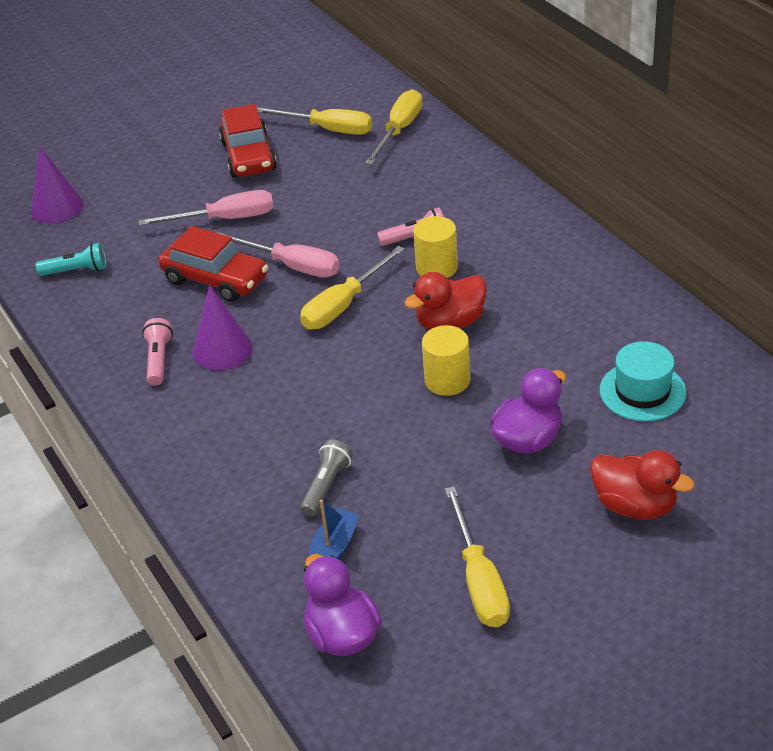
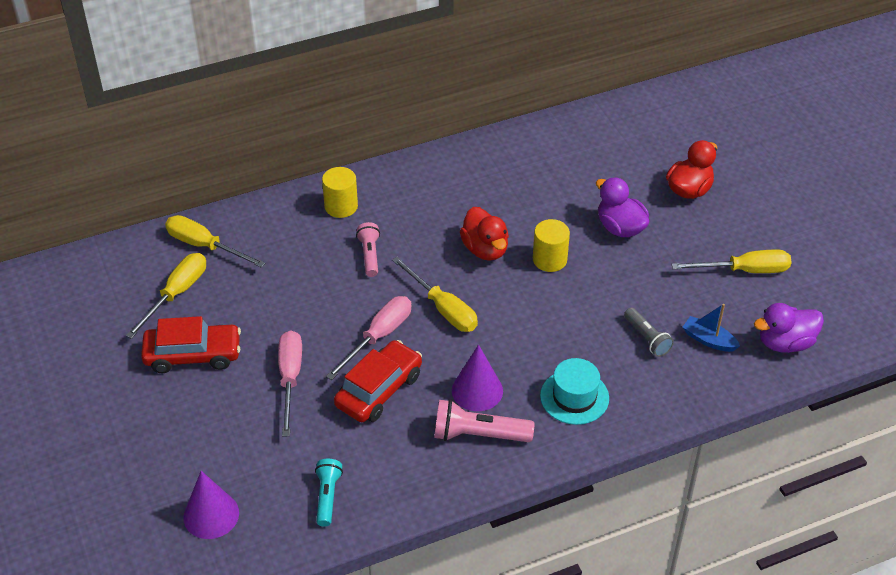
camera: 85 degrees left, 5 degrees up
(158, 360) = (478, 435): pink flashlight -> pink flashlight, size x1.53
(326, 486) = (647, 338): grey flashlight -> grey flashlight turned 150 degrees counterclockwise
(436, 268) = (414, 248): yellow cylinder -> yellow cylinder (341, 206)
(642, 391) = (585, 166): turquoise hat -> turquoise hat (574, 397)

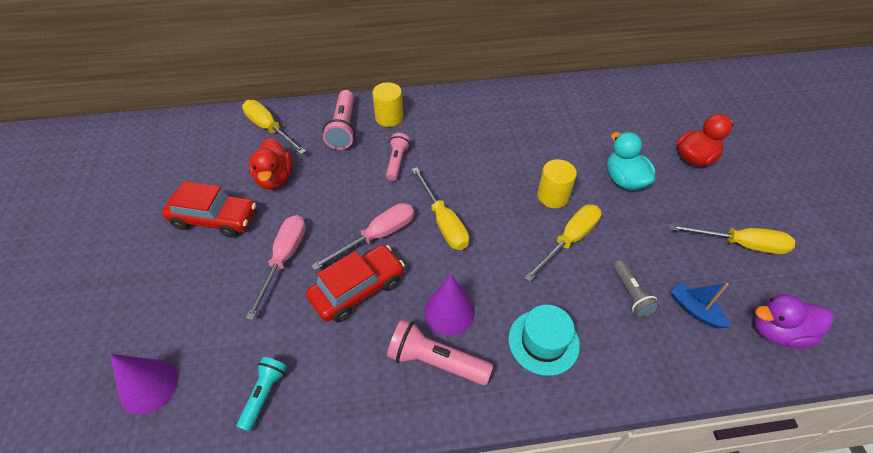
camera: 15 degrees right, 5 degrees up
(176, 294) = (228, 163): yellow screwdriver -> yellow screwdriver (569, 240)
(293, 229) = (344, 128): none -> pink flashlight
(485, 249) = (497, 176): red duck -> red duck (275, 178)
(620, 228) = (624, 180): purple duck -> turquoise duck

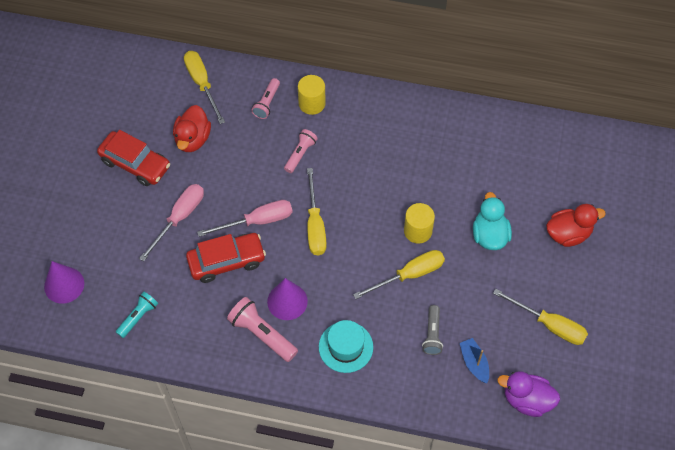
camera: 20 degrees right, 10 degrees up
(344, 128) = (267, 103): pink flashlight -> pink flashlight, size x0.65

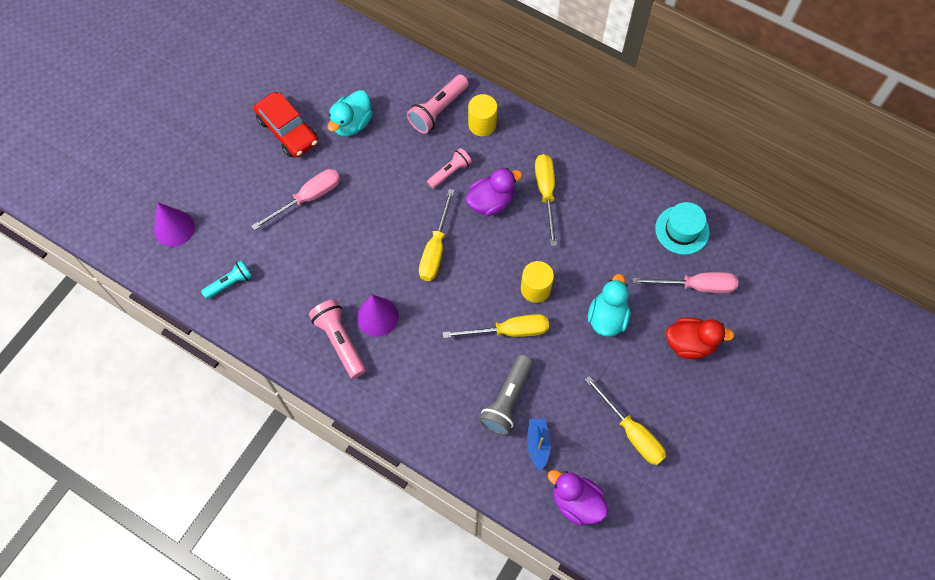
camera: 20 degrees right, 5 degrees up
(193, 139) = (352, 124): red duck -> turquoise duck
(202, 84) = (383, 71): yellow screwdriver -> yellow screwdriver (546, 193)
(226, 261) = (335, 256): red car -> none
(257, 221) = (381, 226): pink screwdriver -> pink screwdriver (696, 286)
(267, 103) = (438, 110): pink flashlight -> pink flashlight, size x1.53
(345, 347) = (416, 382): turquoise hat -> turquoise hat (682, 230)
(347, 169) = (491, 202): none -> purple duck
(432, 334) = (507, 400): grey flashlight -> grey flashlight, size x1.53

